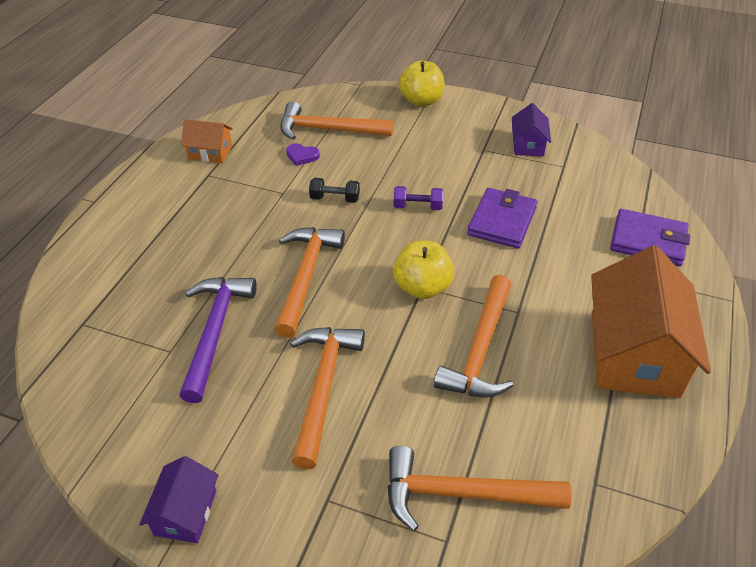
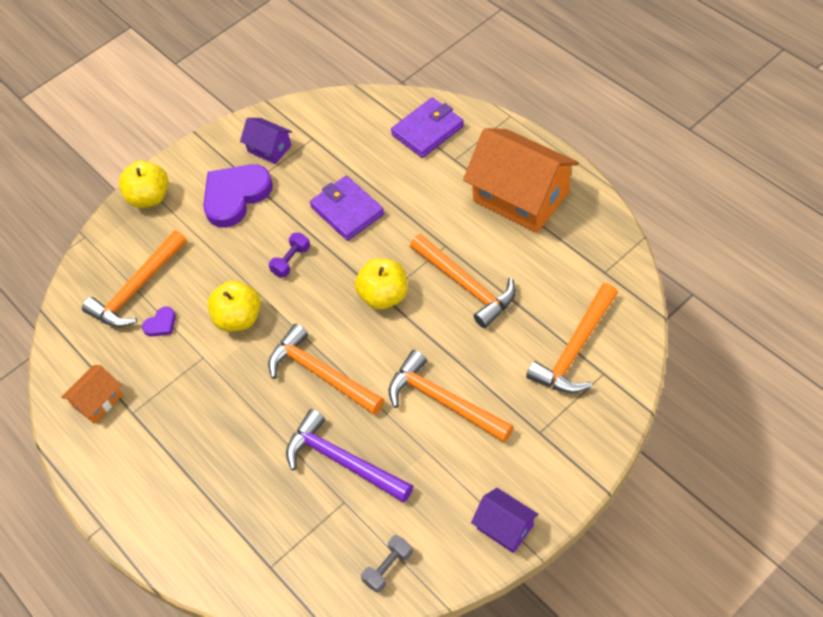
camera: 55 degrees left, 10 degrees up
(103, 419) = (388, 568): none -> grey dumbbell
(335, 198) = (239, 318): black dumbbell -> yellow apple
(460, 145) = (235, 196): none -> purple heart

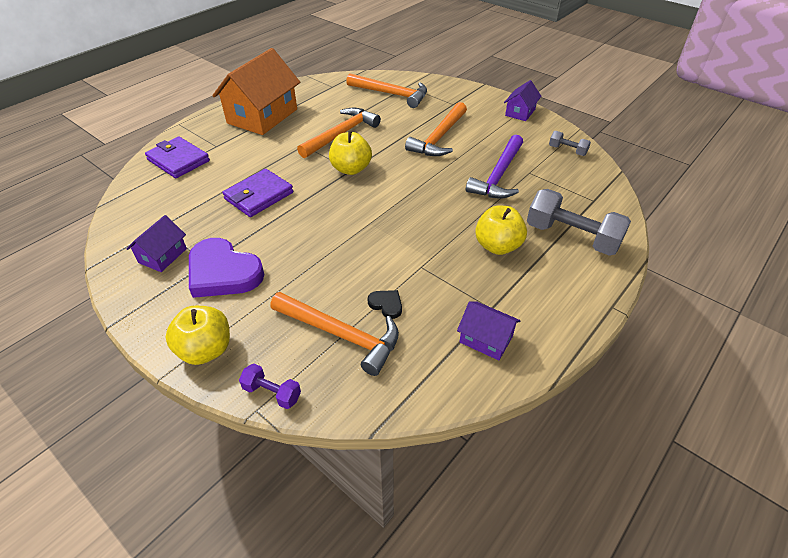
camera: 105 degrees left, 10 degrees down
(98, 401) = (486, 339): orange house -> purple house
(161, 324) = (386, 305): purple heart -> black heart
(210, 518) = (572, 237): none -> grey dumbbell
(239, 318) = (376, 248): yellow apple -> yellow apple (497, 246)
(291, 261) = (312, 223): purple dumbbell -> purple dumbbell (272, 393)
(321, 374) = (427, 193): orange hammer -> none

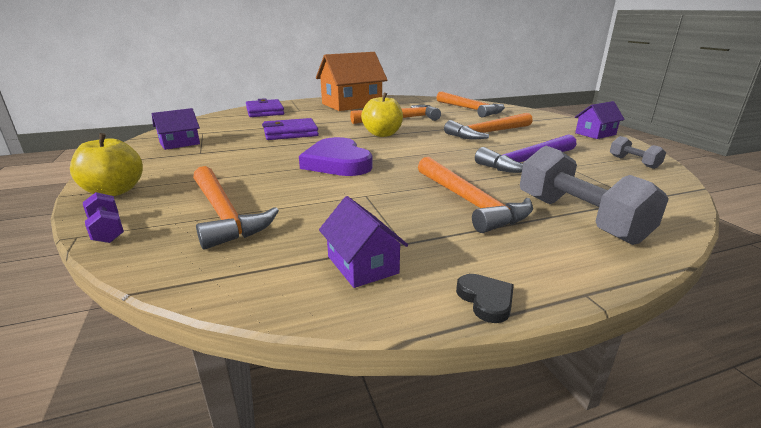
camera: 30 degrees right, 20 degrees down
(223, 272) = (201, 159): purple heart -> purple heart (337, 162)
(386, 305) = (295, 208): black heart -> black heart (486, 300)
(497, 246) = (469, 202): yellow apple -> orange hammer

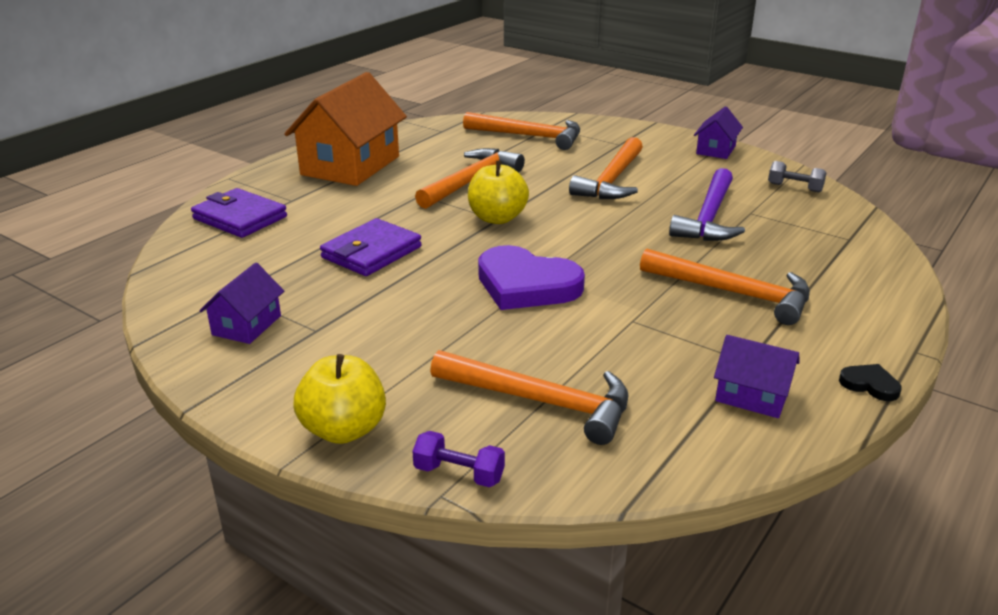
camera: 35 degrees left, 5 degrees up
(579, 218) = (833, 279): grey dumbbell -> none

